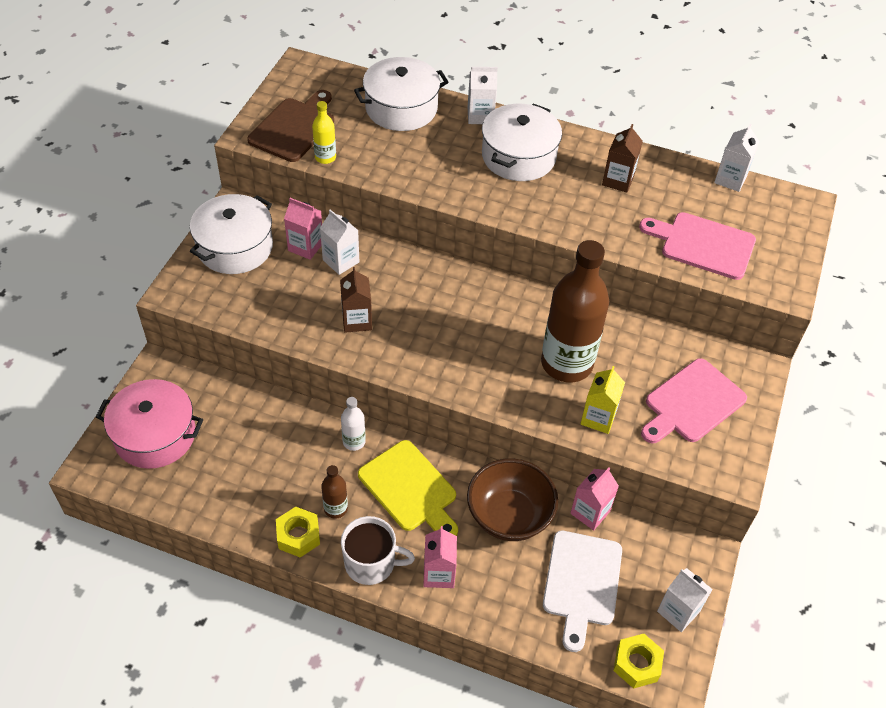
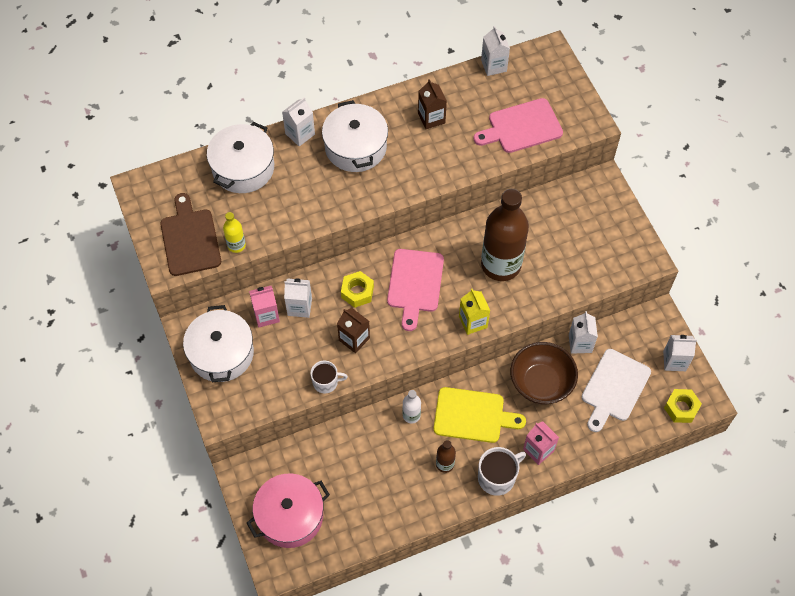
camera: 40 degrees left, 10 degrees up
(291, 335) = (326, 382): none -> white mug
(298, 536) = (442, 498): yellow nut -> yellow nut (357, 292)
(582, 583) = (614, 388): white cutting board -> white cutting board turned 60 degrees clockwise
(590, 512) = (580, 343): pink carton -> white carton
(598, 418) = (550, 285): yellow carton -> yellow carton (473, 322)
(692, 403) = (589, 233): pink cutting board -> pink cutting board (415, 284)

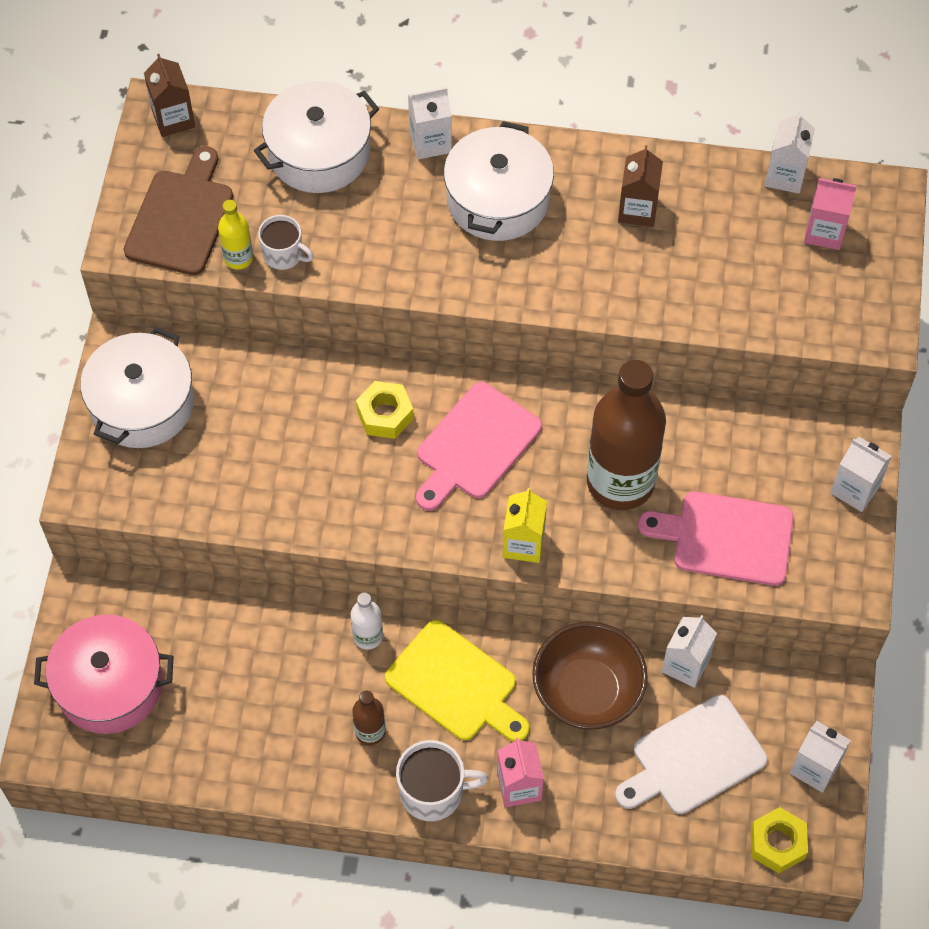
camera: 30 degrees right, 0 degrees up
(266, 315) = (237, 382): pink carton -> pink carton (824, 232)
(299, 307) = (290, 394): white carton -> white carton (855, 489)
(326, 382) = (258, 519): white mug -> white mug (283, 254)
(354, 339) = (336, 479): brown carton -> brown carton (173, 119)
(521, 127) = (766, 288): pink cutting board -> pink cutting board (726, 538)

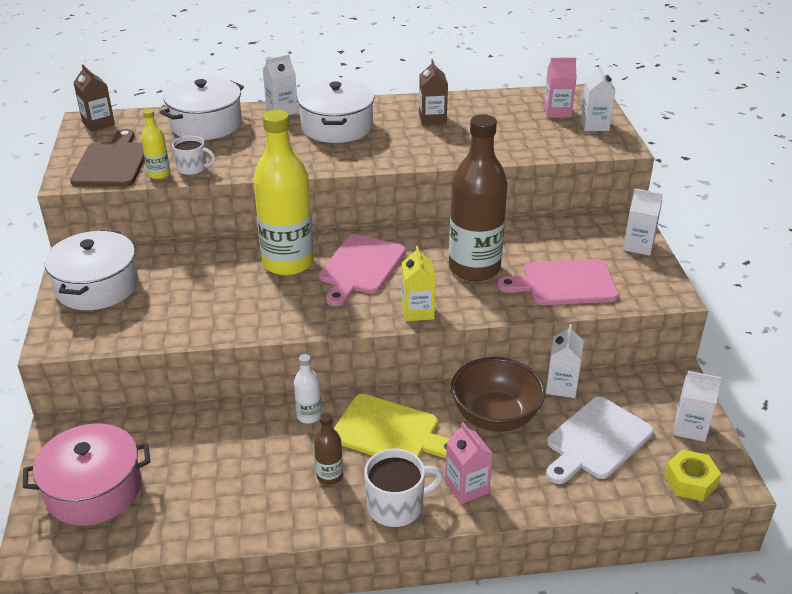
camera: 15 degrees left, 25 degrees down
(385, 415) = (288, 263): yellow nut -> yellow bottle
(785, 176) = (519, 95): white carton -> white carton (594, 125)

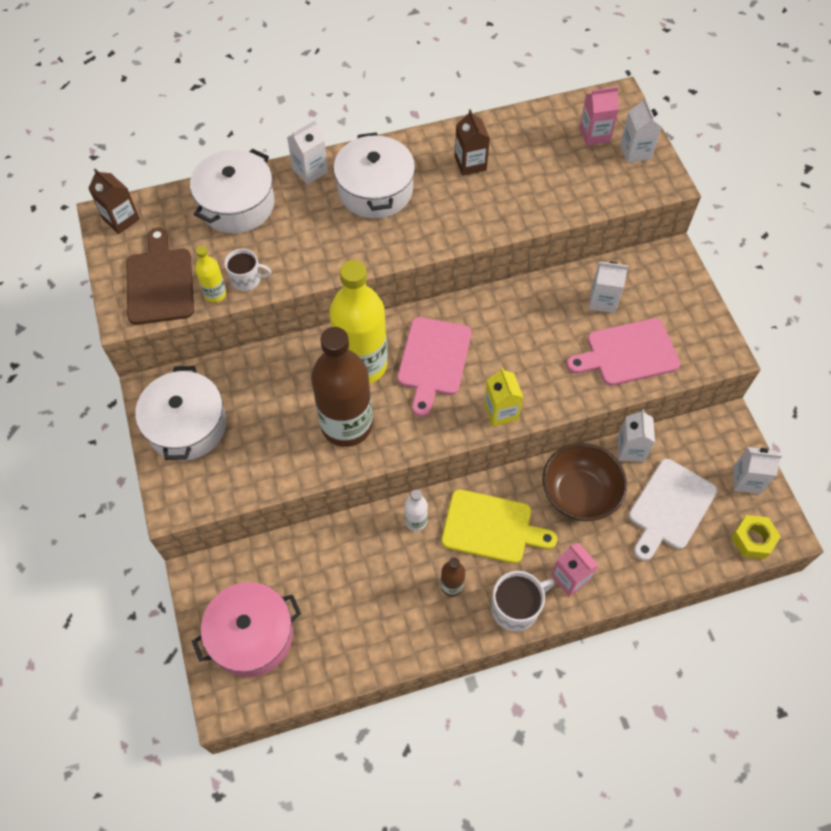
camera: 10 degrees left, 25 degrees up
(474, 268) = (541, 345): brown bottle -> brown bottle (346, 425)
(638, 245) = (687, 290): white carton -> white carton (602, 301)

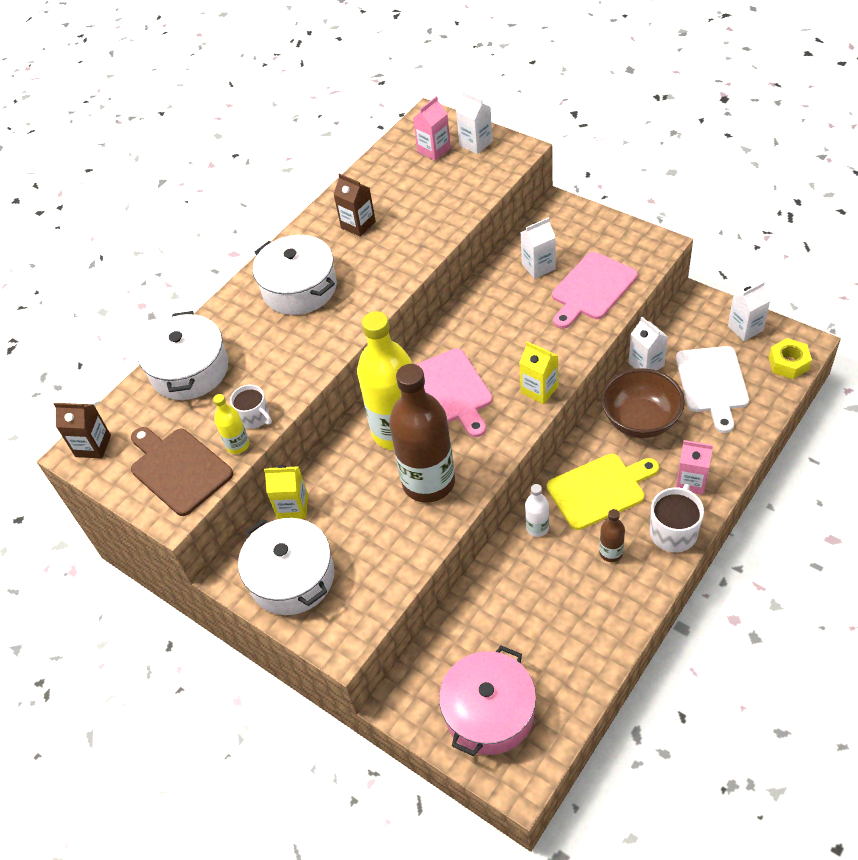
camera: 30 degrees left, 10 degrees down
(235, 369) = (293, 507): none -> yellow carton
(246, 279) = (254, 417): white mug -> white mug turned 75 degrees clockwise
(310, 171) = (230, 308): white carton -> none

